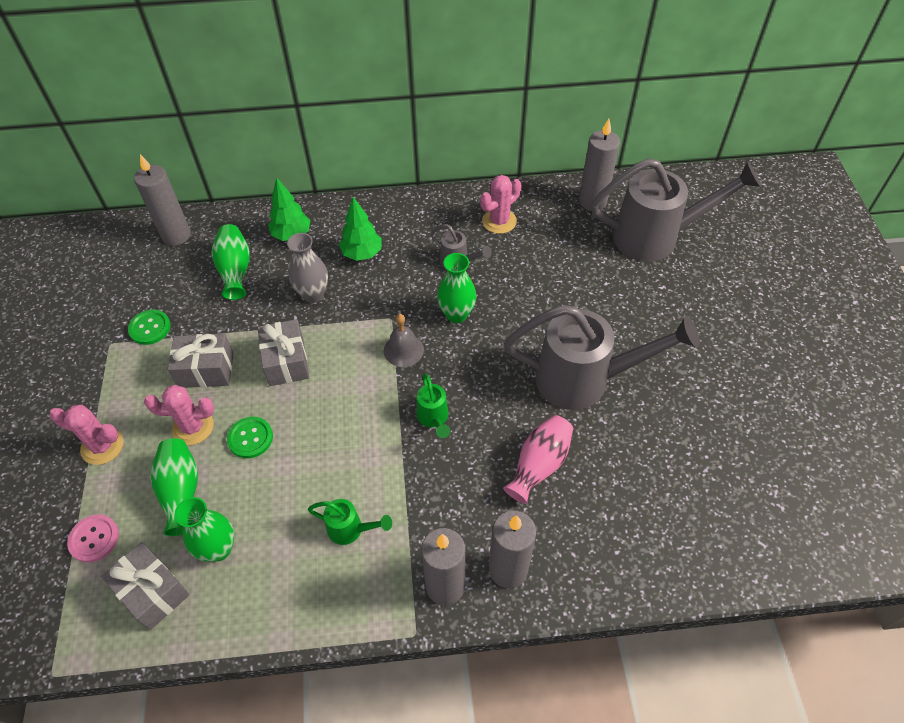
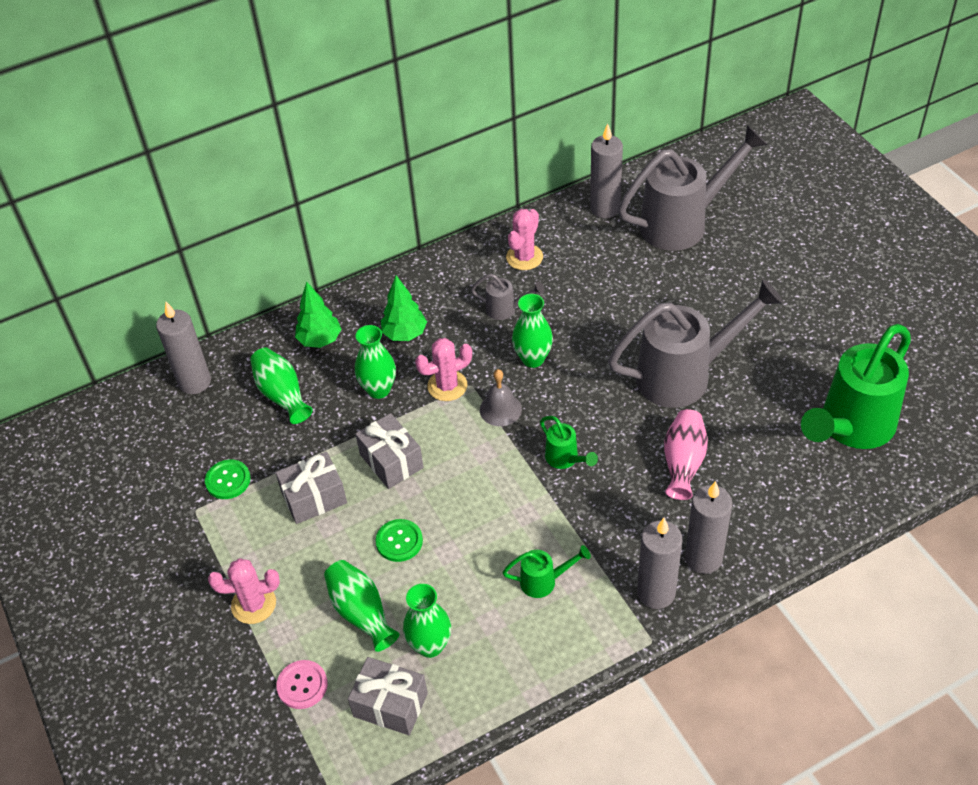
camera: 20 degrees left, 5 degrees down
(193, 427) = (335, 553): pink cactus -> pink cactus (447, 386)
(313, 294) = (379, 389): grey vase -> green vase
(720, 494) = (850, 428): none -> green watering can

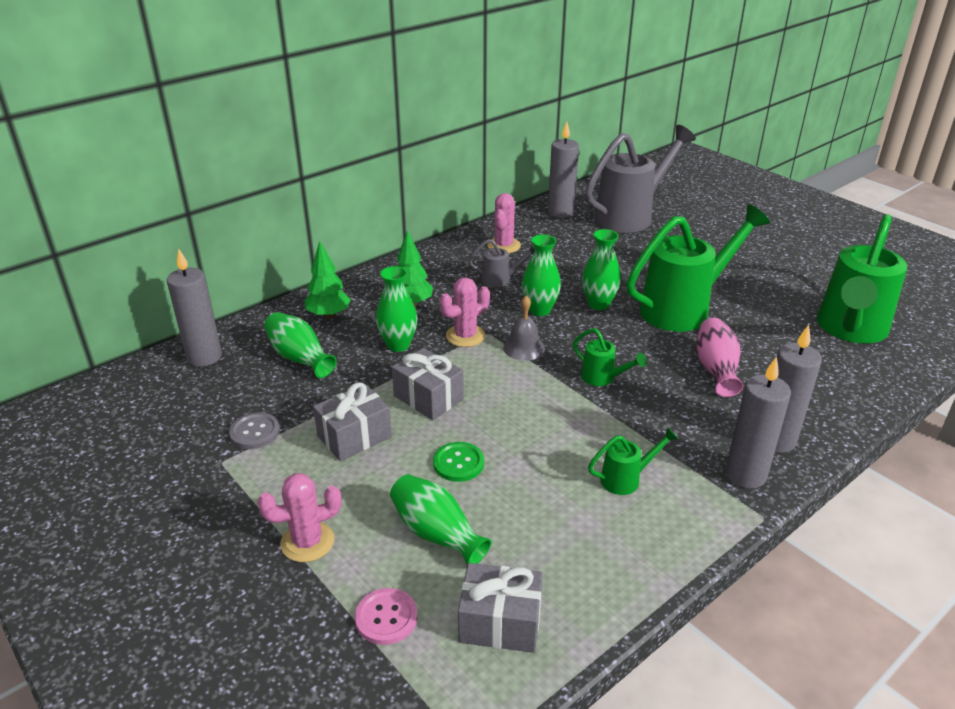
camera: 15 degrees left, 15 degrees down
(228, 480) = (255, 432): green button -> grey button
(430, 645) = (526, 555): green vase -> green vase (598, 304)
(685, 375) = (684, 308): grey watering can -> green watering can

